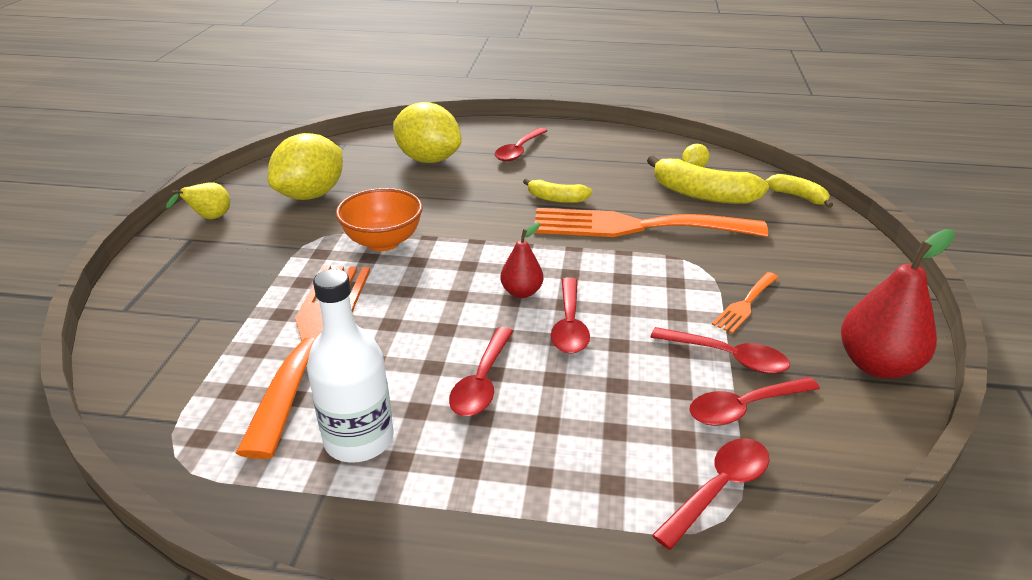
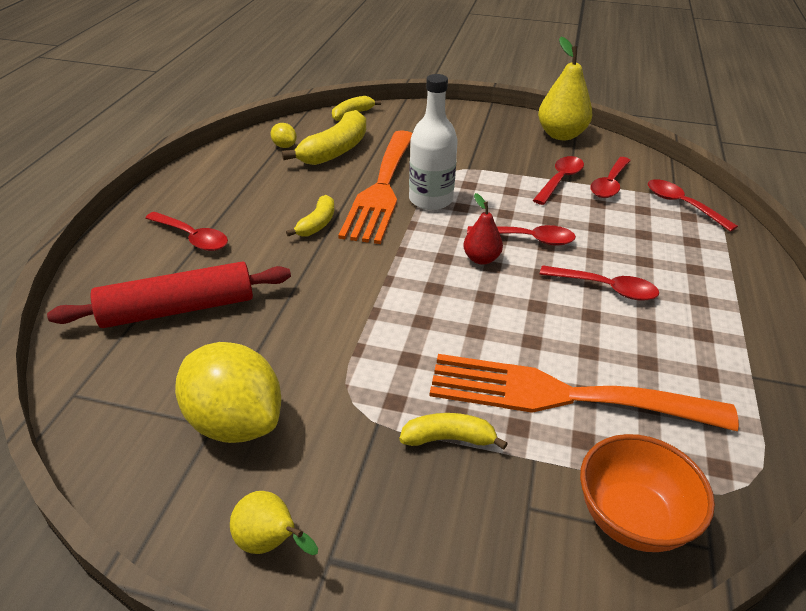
camera: 85 degrees left, 5 degrees up
(276, 279) = (449, 438): none -> yellow banana
(359, 439) = (689, 357): white bottle -> white bottle (430, 200)
(383, 242) = (378, 347): orange bowl -> orange bowl (632, 518)
(428, 159) = (178, 309): yellow lemon -> red rolling pin
(744, 407) = (609, 184): red spoon -> red spoon turned 45 degrees clockwise
(745, 304) = (499, 163): orange fork -> none
(877, 365) = (561, 135): red pear -> yellow pear

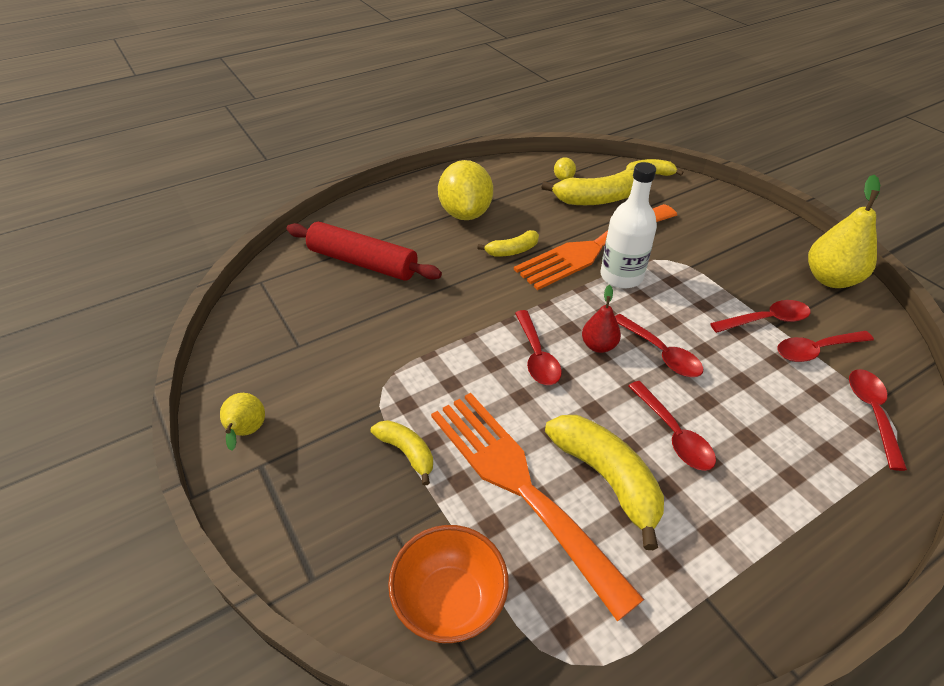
camera: 45 degrees right, 5 degrees up
(192, 237) = (424, 219): red spoon -> red spoon (536, 356)
(235, 422) = (310, 352): yellow lemon -> yellow lemon (465, 213)
(608, 347) = (607, 478): none -> yellow banana

